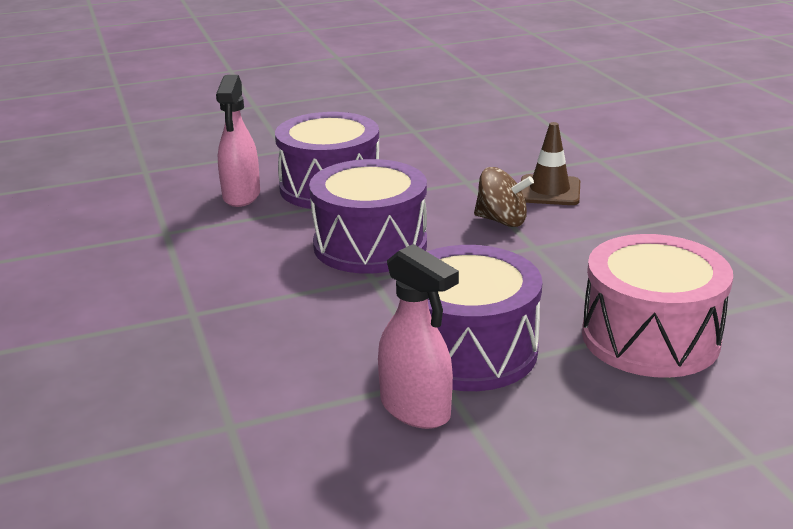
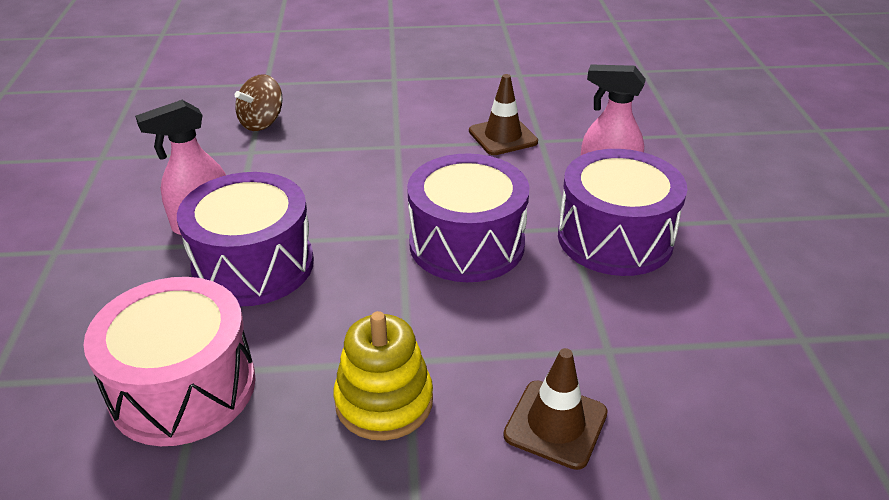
camera: 105 degrees right, 10 degrees up
(160, 253) = (503, 136): none -> brown traffic cone
(501, 221) = (483, 351): brown spinning top -> brown spinning top (262, 123)
(582, 248) = (384, 401): none -> yellow stacking toy

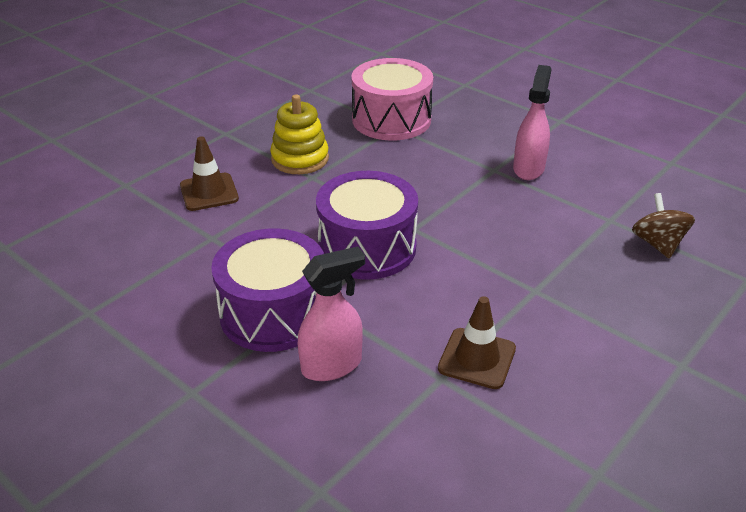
camera: 135 degrees right, 0 degrees up
(253, 265) = (459, 168): purple drum -> none

